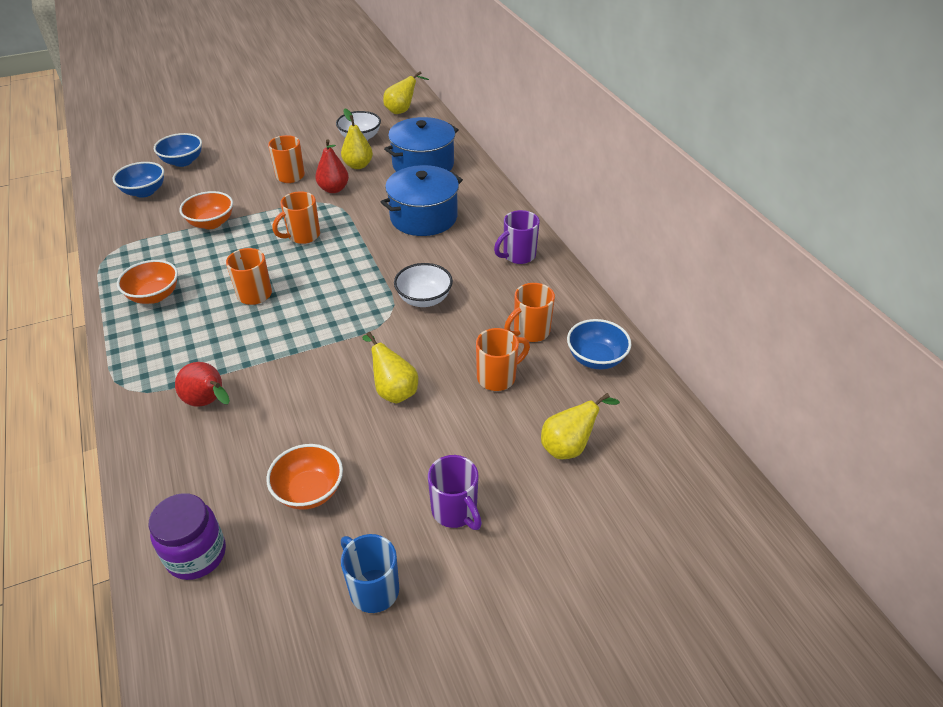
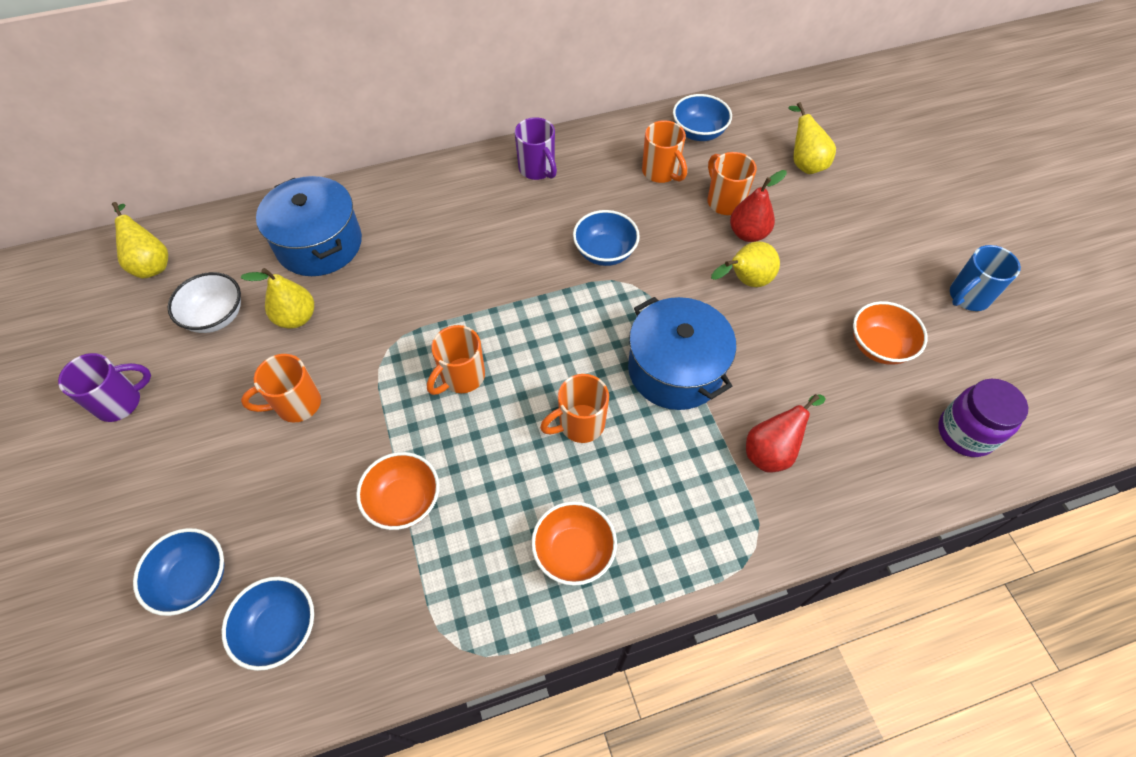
camera: 85 degrees left, 15 degrees up
(302, 236) = (461, 377): orange mug -> orange mug turned 75 degrees clockwise
(333, 189) = (352, 345): red pear -> red pear (748, 233)
(423, 217) = (445, 247): blue pot -> blue pot (675, 369)
(424, 299) = (604, 252): white bowl -> blue bowl
(455, 511) = (883, 241): purple mug -> purple mug (121, 402)

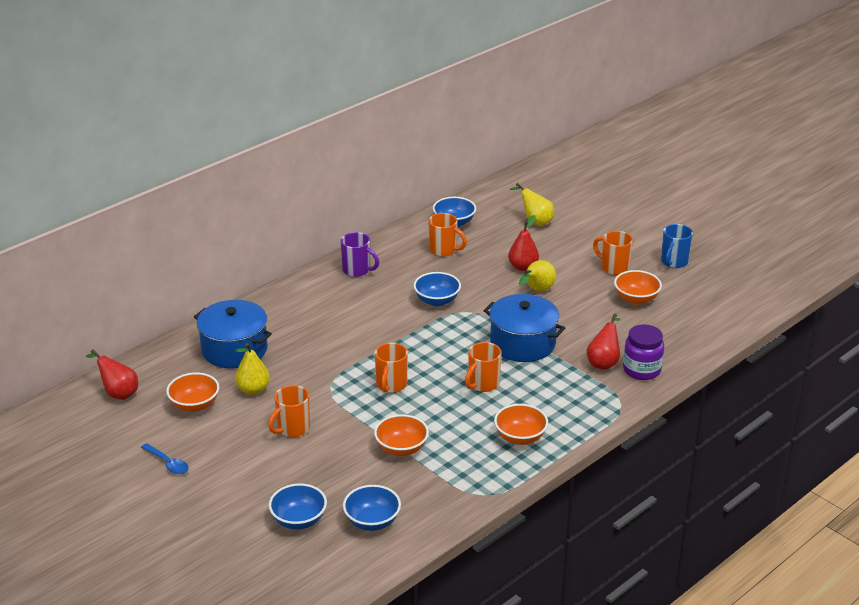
camera: 25 degrees left, 25 degrees down
(121, 402) = (168, 463): purple mug -> blue spoon
(152, 264) = (118, 393): yellow pear -> red pear
(216, 316) = (194, 405): white bowl -> orange bowl
(724, 201) = (496, 254): orange mug -> orange mug (613, 268)
(965, 433) = (706, 323): purple jar -> purple jar (642, 370)

